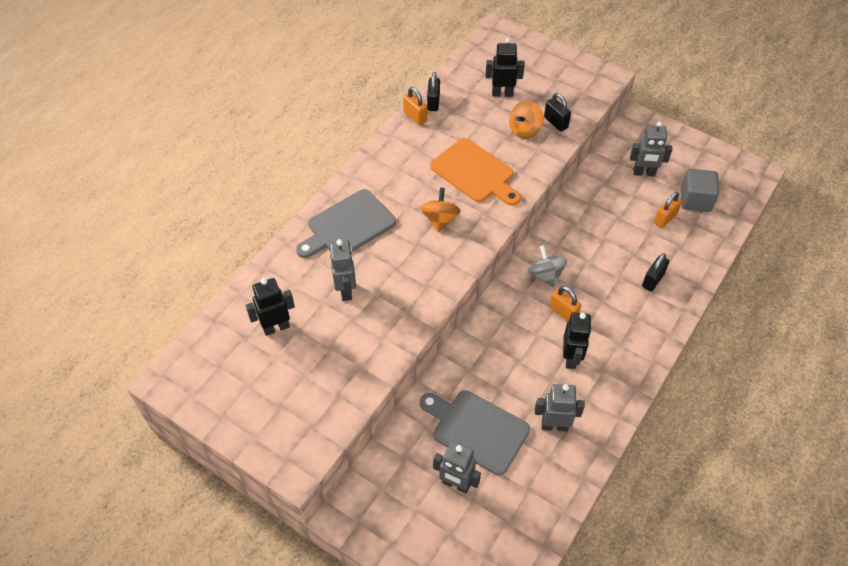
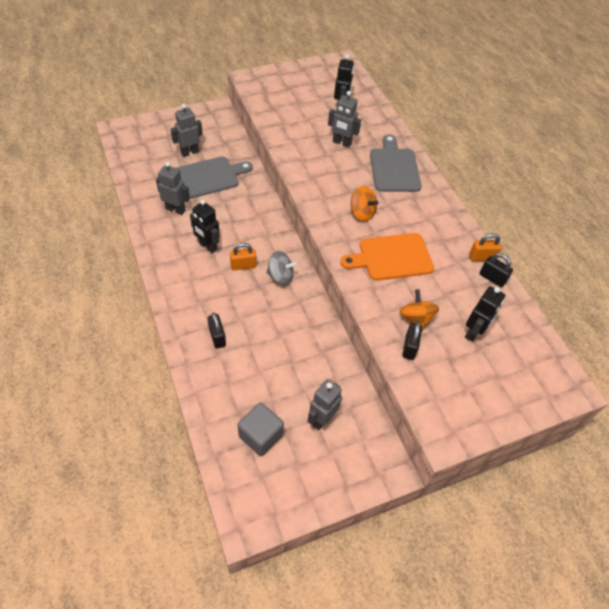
camera: 120 degrees right, 0 degrees up
(554, 425) = (175, 209): grey robot -> grey robot turned 105 degrees counterclockwise
(555, 122) = (409, 347): black padlock -> black padlock turned 75 degrees counterclockwise
(665, 219) = (262, 394): orange padlock -> none

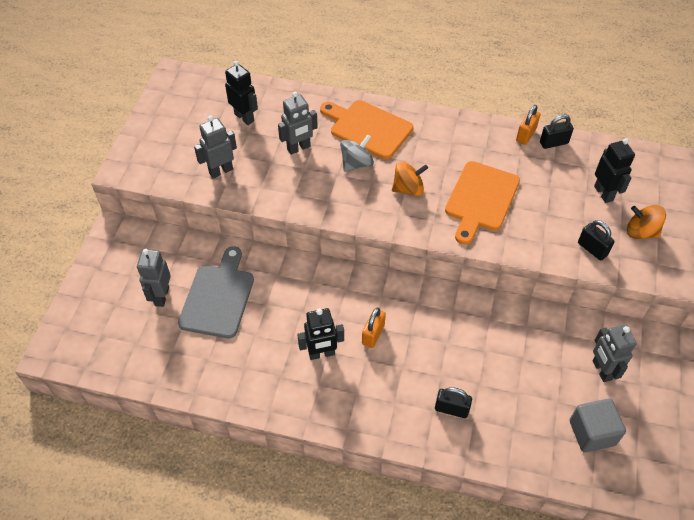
camera: 50 degrees left, 0 degrees up
(175, 209) = (242, 357): grey robot -> grey robot (221, 171)
(280, 276) = (411, 309): grey spinning top -> grey spinning top (356, 163)
(394, 168) = (368, 128): grey cutting board -> orange cutting board
(416, 319) = (563, 225): orange spinning top -> orange spinning top (641, 232)

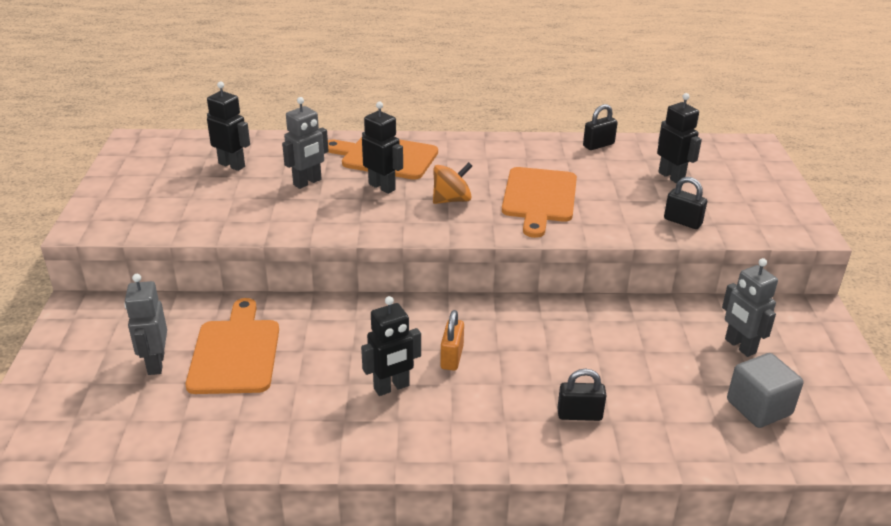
camera: 15 degrees left, 20 degrees down
(218, 297) = (235, 352): grey cutting board -> orange cutting board
(221, 171) = (214, 213): grey robot -> none
(356, 163) = (382, 187): grey spinning top -> black robot
(526, 135) = (565, 142): orange padlock -> none
(641, 232) = (727, 201): orange spinning top -> none

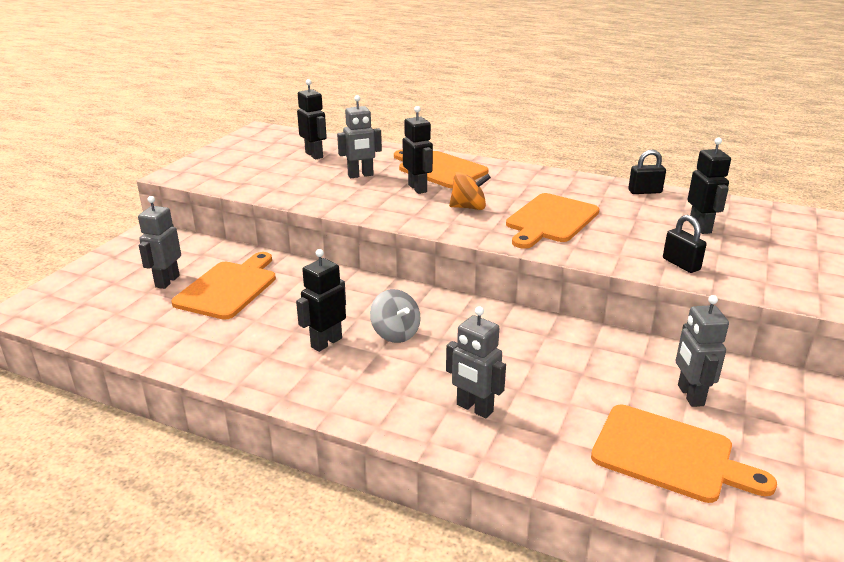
camera: 25 degrees right, 5 degrees down
(391, 387) = (326, 342): black robot -> black robot turned 135 degrees clockwise
(452, 357) = (395, 333): orange padlock -> grey spinning top
(579, 415) = (474, 408): black padlock -> grey robot
(759, 407) = (669, 455): grey cube -> orange cutting board

